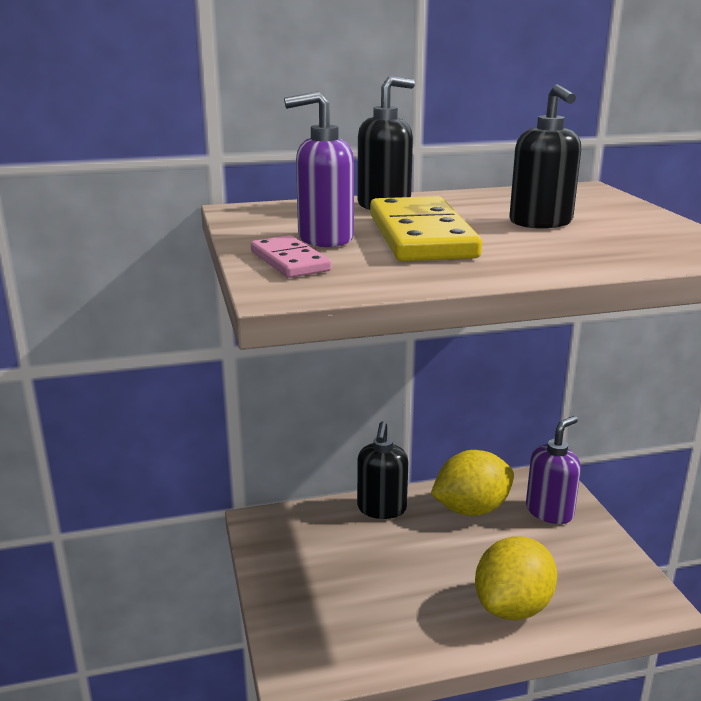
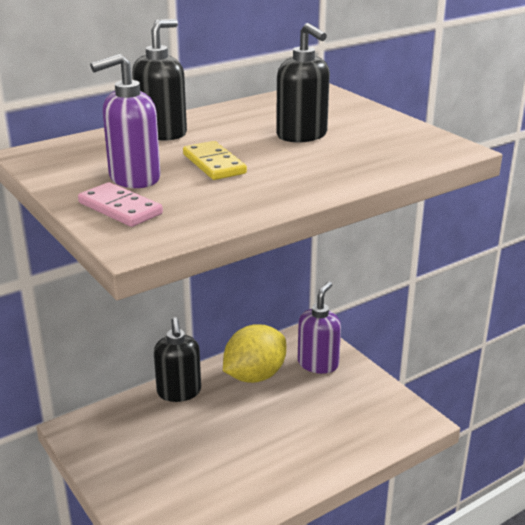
camera: 20 degrees left, 5 degrees up
(420, 236) = (214, 164): yellow domino -> yellow domino, size x0.54
(513, 607) = (315, 451): yellow lemon -> none

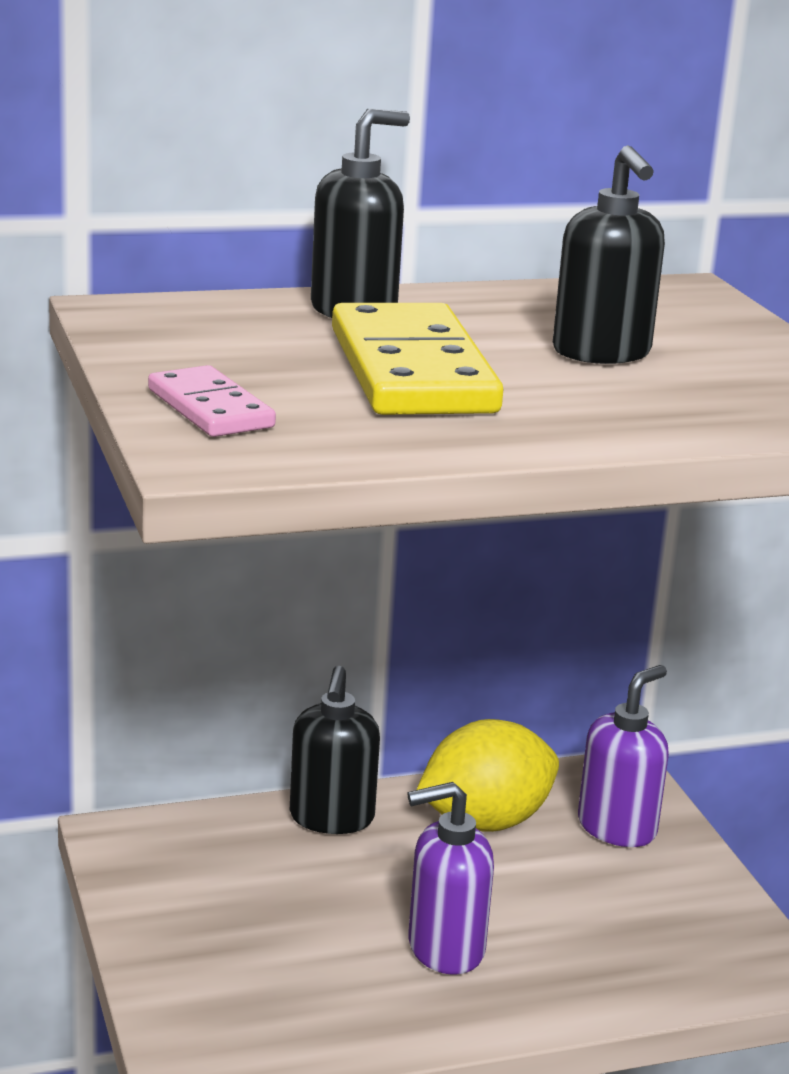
camera: 15 degrees right, 5 degrees down
(134, 178) = (261, 370): purple soap dispenser -> purple soap dispenser (444, 949)
(214, 164) = (411, 371): yellow domino -> yellow domino, size x1.86

